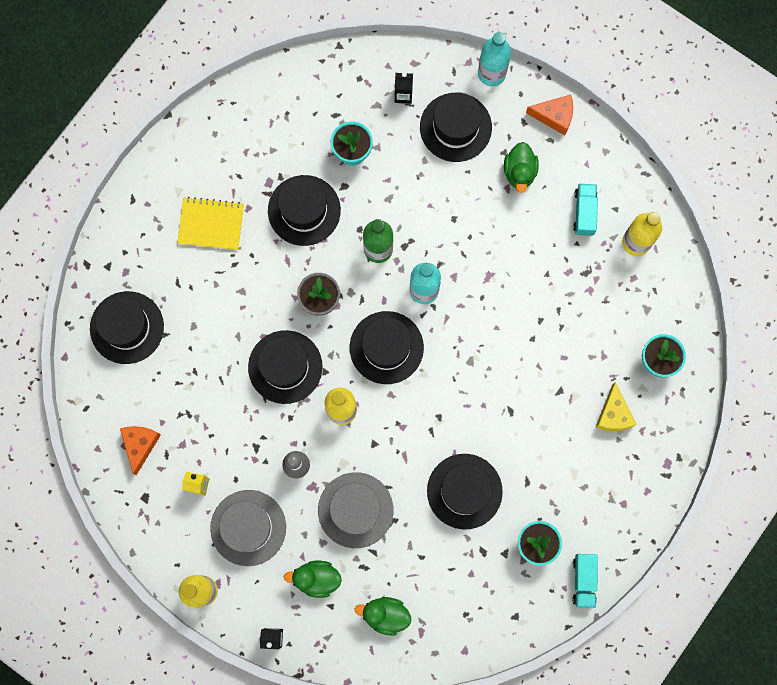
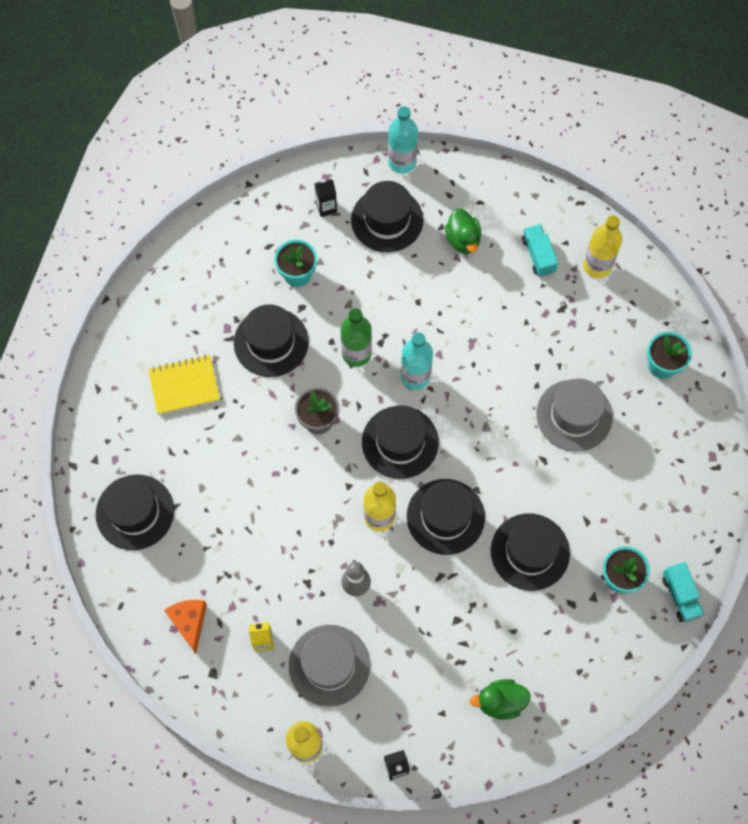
camera: 20 degrees left, 10 degrees down
(285, 367) = (307, 495): black hat -> black hat (445, 516)
(316, 579) = (417, 691): green duck -> none
(355, 510) = (430, 608): grey hat -> grey hat (574, 415)
(554, 116) = (475, 180): orange cheese -> none
(613, 414) = (642, 428): yellow cheese -> none

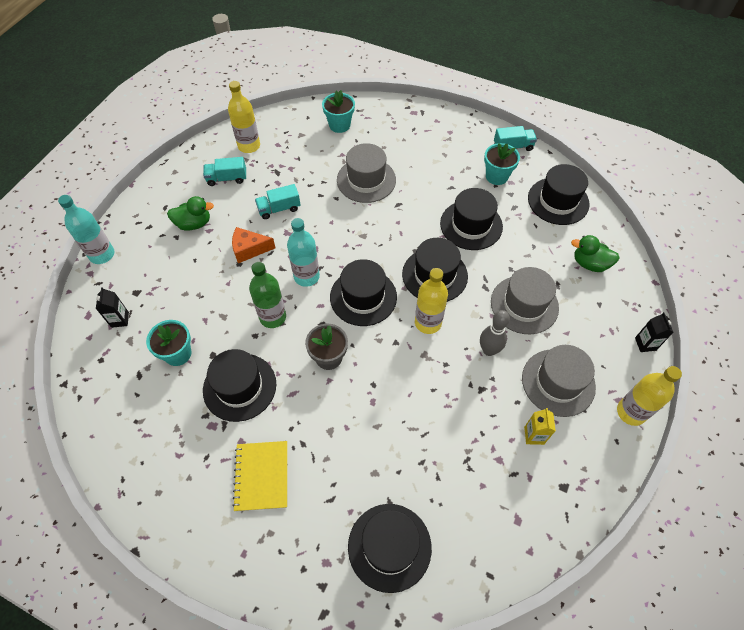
camera: 80 degrees left, 10 degrees down
(189, 622) = (512, 503): orange cheese -> orange cheese (249, 249)
(387, 220) = (153, 274): black hat -> black hat (558, 201)
(424, 623) = (524, 304): none -> grey hat
(500, 702) = (590, 264): green duck -> green duck turned 105 degrees clockwise
(505, 325) = (279, 209): none -> turquoise truck

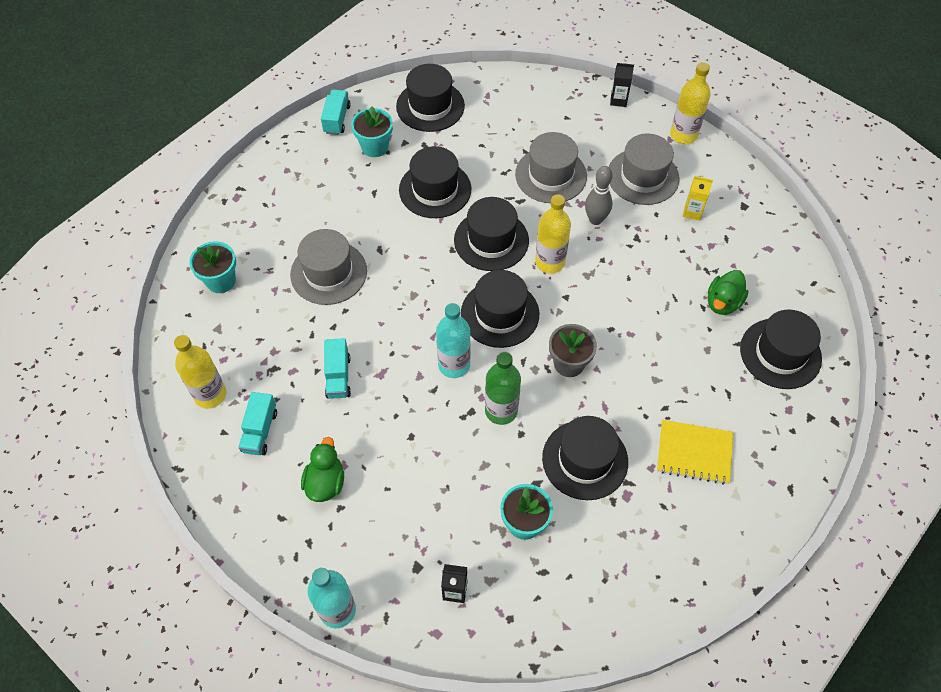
camera: 75 degrees left, 0 degrees up
(249, 249) = (392, 421): orange cheese -> none
(590, 264) = (518, 108): green duck -> green duck (723, 302)

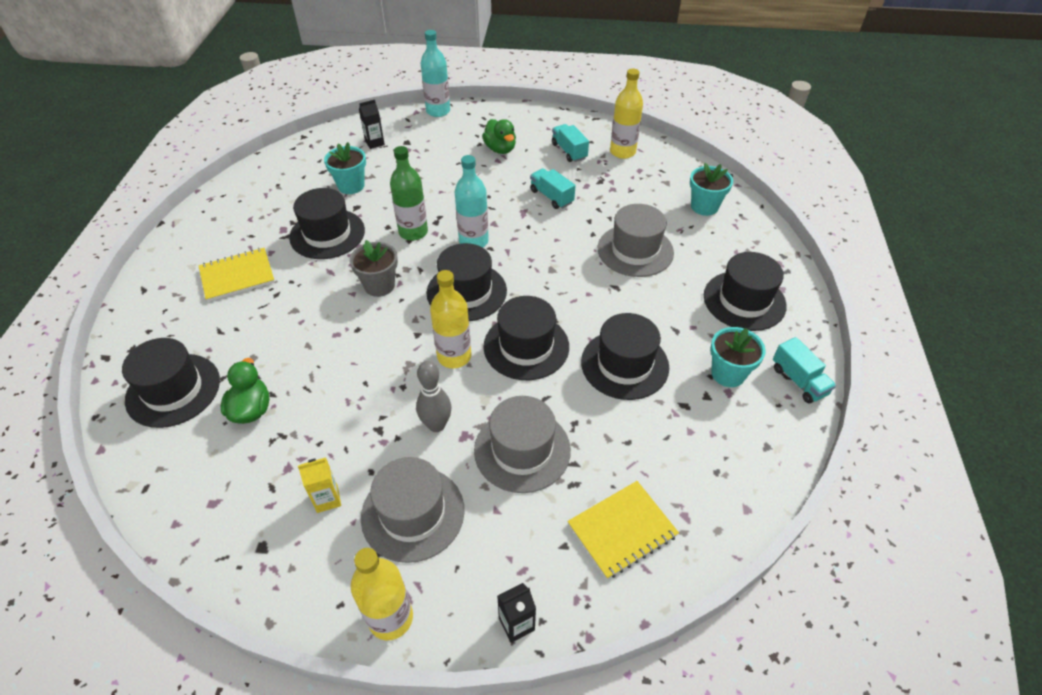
camera: 145 degrees right, 10 degrees down
(430, 106) = (730, 457): black hat -> black hat (744, 300)
(528, 107) = (622, 530): none -> yellow notebook

